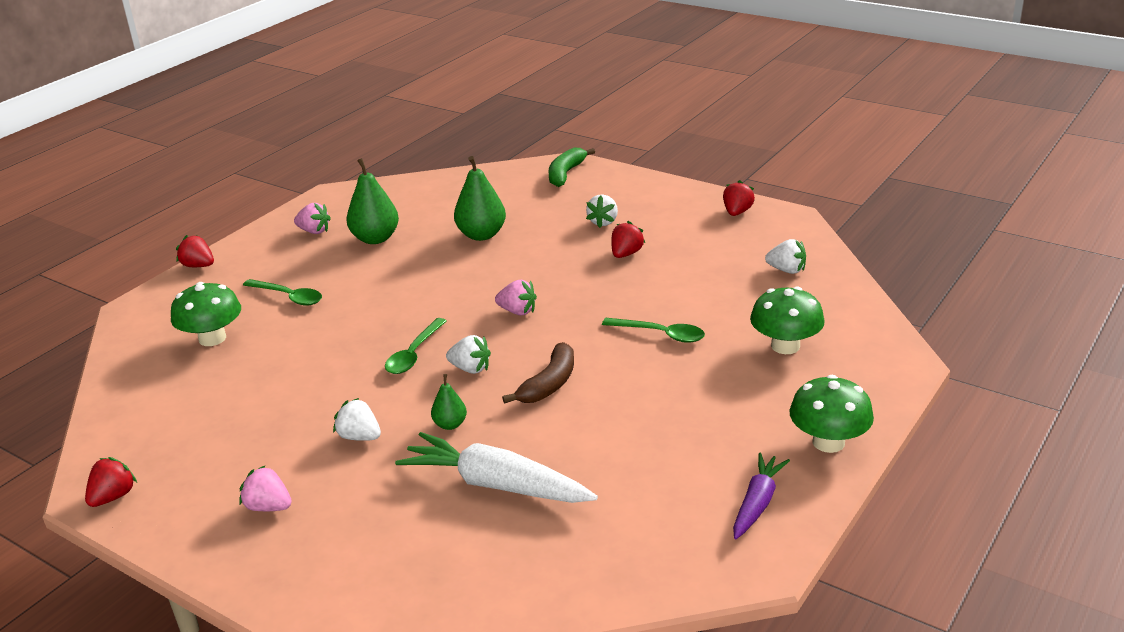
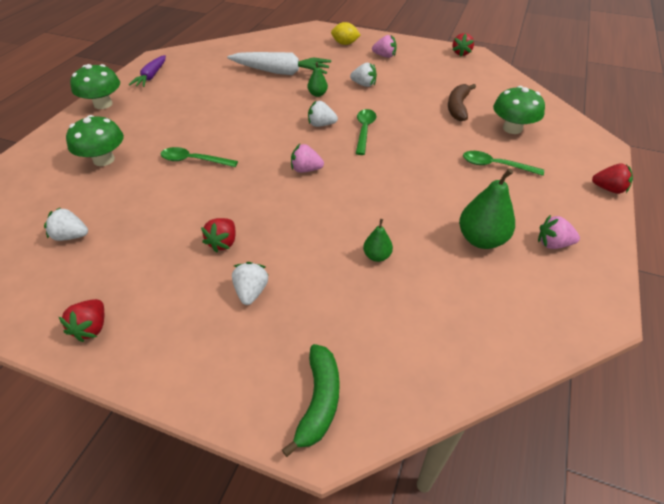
camera: 165 degrees right, 15 degrees up
(323, 559) = (345, 44): none -> yellow lemon
(481, 235) = (377, 256): green pear -> green pear, size x0.54
(549, 384) = (267, 120): brown banana -> brown banana (458, 107)

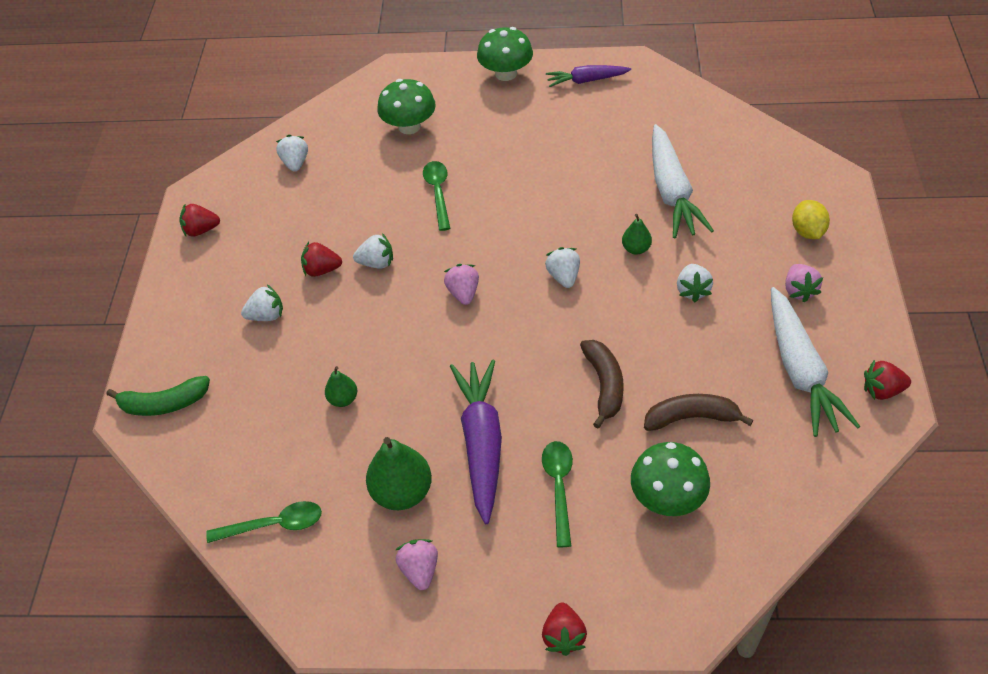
camera: 75 degrees right, 5 degrees up
(241, 208) = (377, 263): none -> white strawberry
(364, 130) = (573, 324): green spoon -> green spoon (274, 525)
(420, 130) = (604, 385): none -> brown banana
(439, 69) = (800, 370): none -> white carrot
(449, 190) = (481, 443): none -> purple carrot

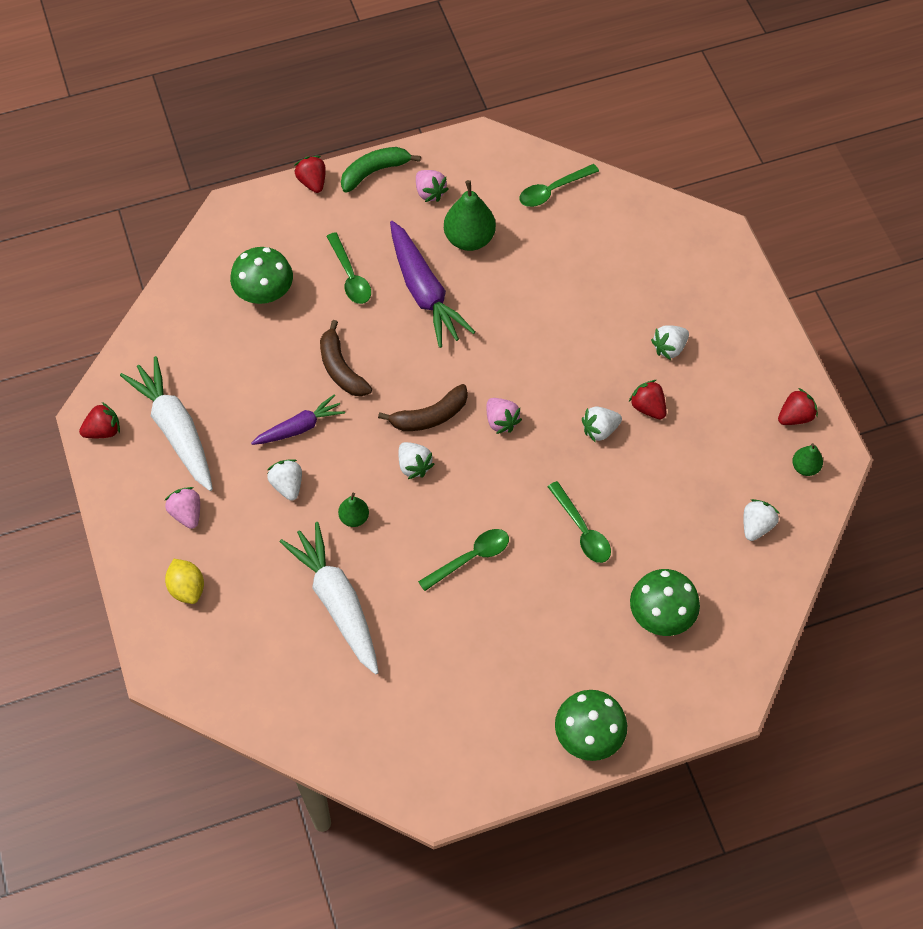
camera: 155 degrees right, 10 degrees up
(164, 404) = (702, 249): green banana -> green banana (374, 172)
(295, 163) = (756, 526): white strawberry -> white strawberry turned 120 degrees counterclockwise
(322, 270) = (648, 407): red strawberry -> red strawberry turned 105 degrees counterclockwise
(343, 399) = (556, 294): green pear -> green pear (805, 467)
(543, 195) = (471, 558): none -> green spoon
(586, 80) = (485, 751): purple carrot -> purple carrot (299, 427)
(691, 418) = (260, 361): brown banana -> brown banana (430, 416)

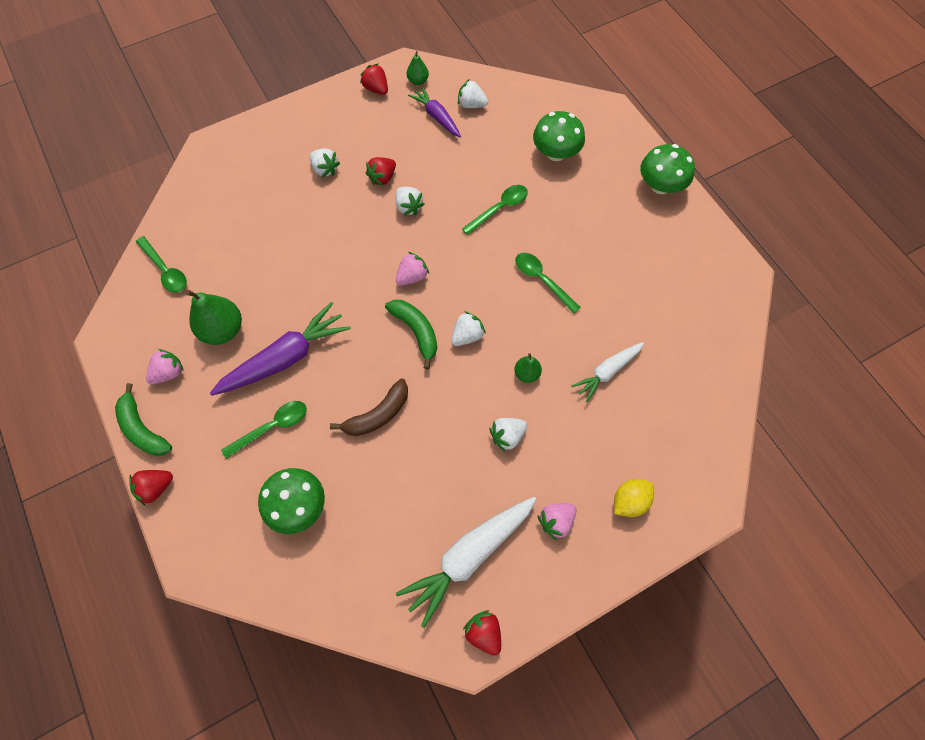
camera: 100 degrees left, 5 degrees up
(299, 427) = (446, 438): purple carrot -> purple carrot (437, 117)
(337, 602) = (607, 372): white carrot -> white carrot, size x0.60
(430, 416) = (416, 331): brown banana -> green banana

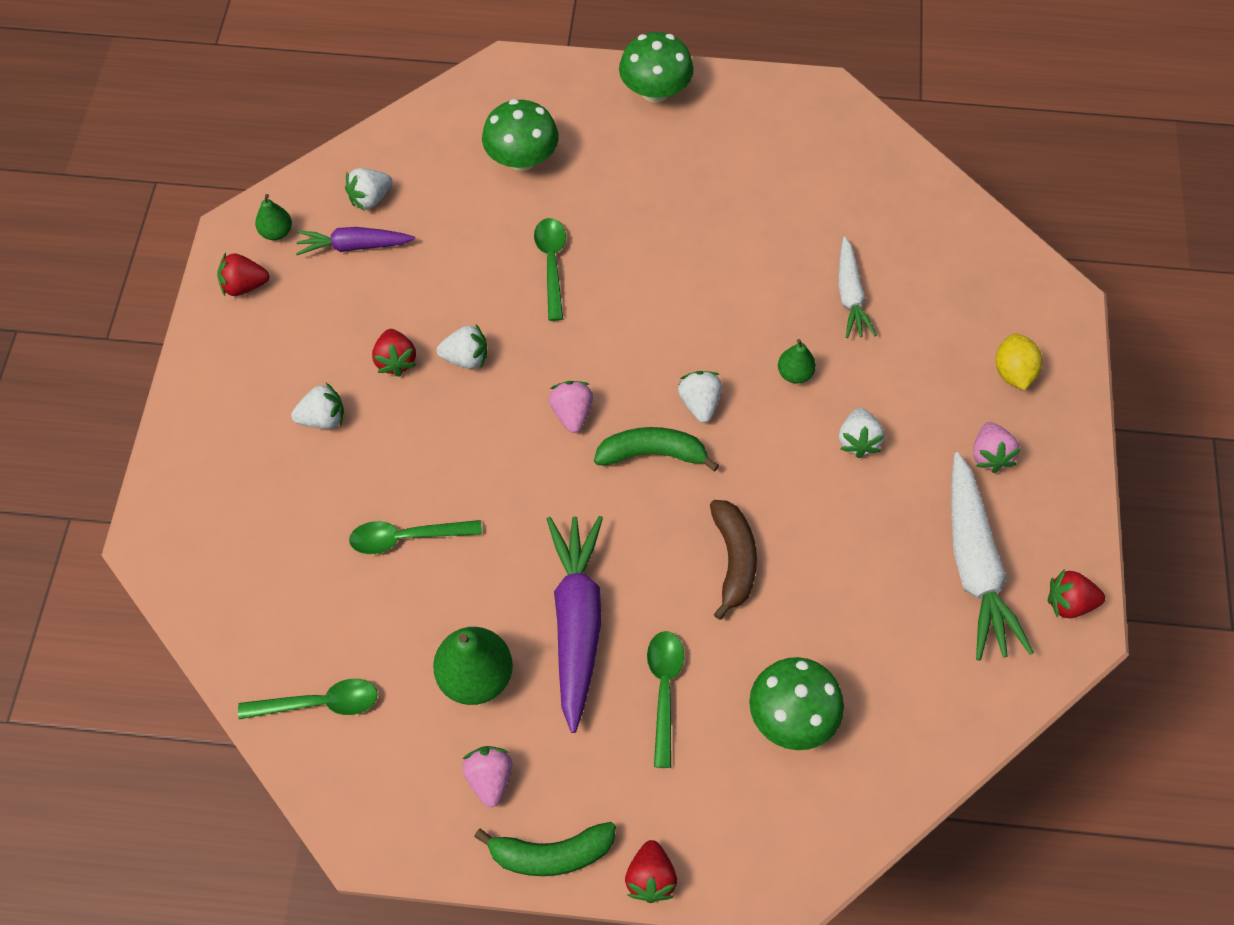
camera: 55 degrees left, 5 degrees down
(542, 280) = (685, 283): green spoon -> green spoon (406, 538)

